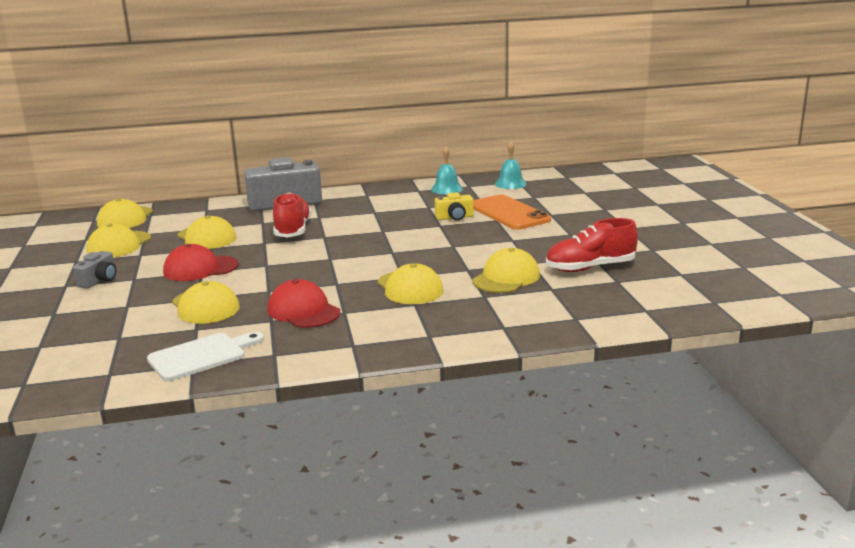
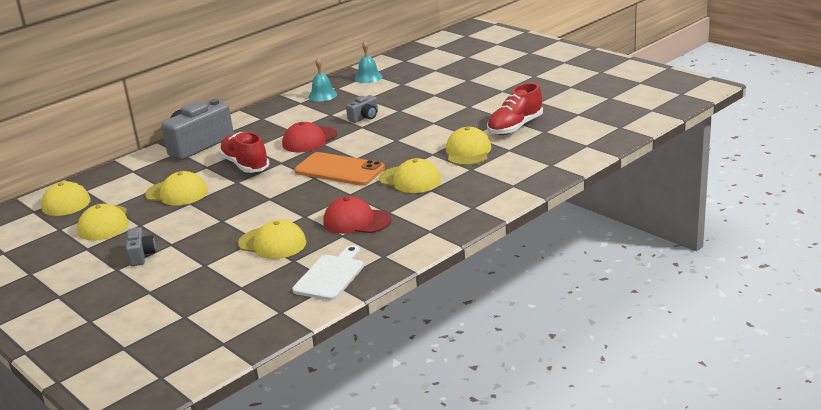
camera: 30 degrees left, 5 degrees up
(200, 268) = (217, 218): red cap -> red cap (309, 140)
(455, 217) = (364, 117): yellow camera -> grey camera
(508, 213) = (401, 102): orange phone -> orange phone (339, 170)

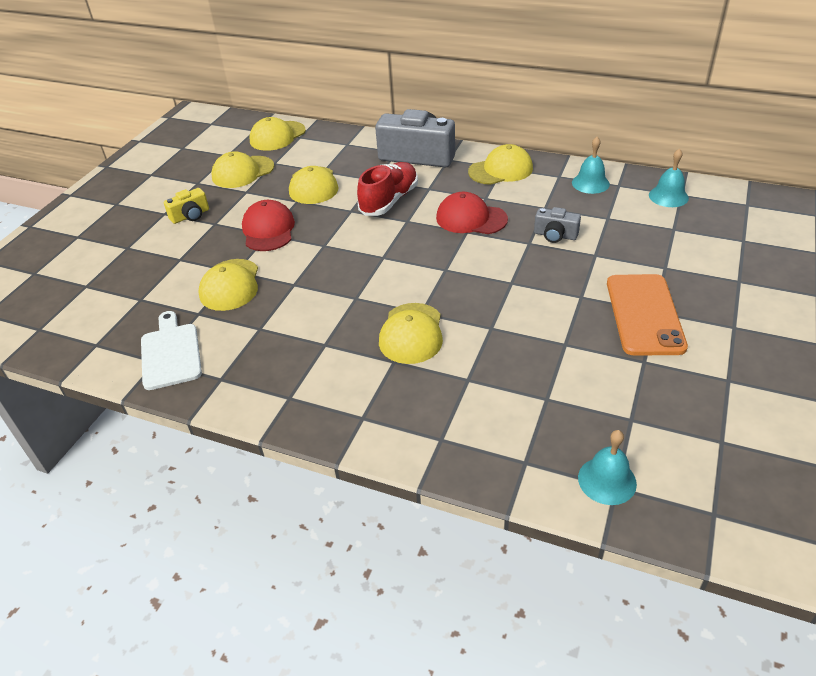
camera: 65 degrees right, 15 degrees up
(141, 255) = (190, 216): grey camera -> yellow camera
(331, 276) = (170, 353): white cutting board -> white cutting board turned 105 degrees counterclockwise
(339, 170) = (410, 268): orange phone -> orange phone (644, 314)
(356, 221) = (294, 327): red cap -> red cap (268, 230)
(468, 151) = (516, 359): yellow cap -> yellow cap (500, 170)
(515, 127) = (622, 382): red shoe -> none
(580, 146) = (607, 480): none -> turquoise bell

